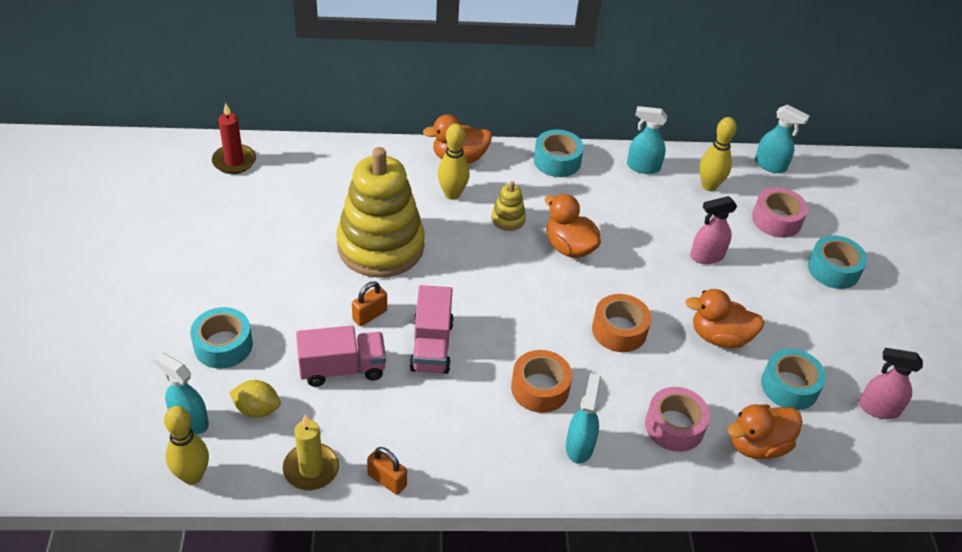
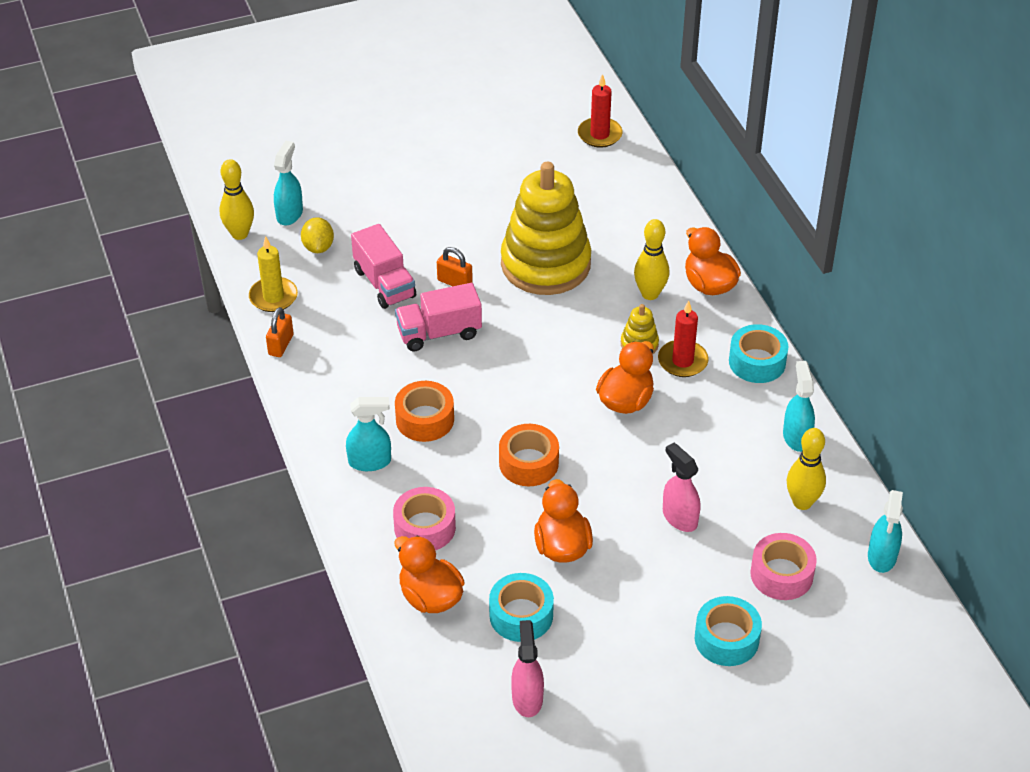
camera: 75 degrees right, 0 degrees up
(223, 345) = (375, 205): turquoise tape -> none
(538, 200) = (682, 361): none -> red candle

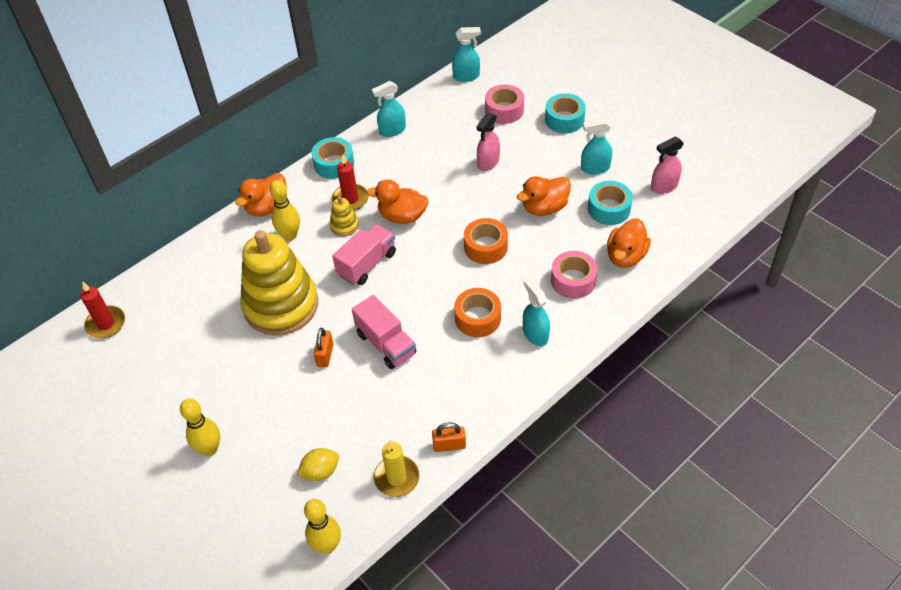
camera: 110 degrees left, 5 degrees up
(289, 214) = (284, 516): turquoise spray bottle -> turquoise spray bottle (595, 168)
(384, 283) = (346, 402): pink truck -> pink truck (367, 264)
(802, 502) = (444, 115): yellow bowling pin -> yellow bowling pin (209, 449)

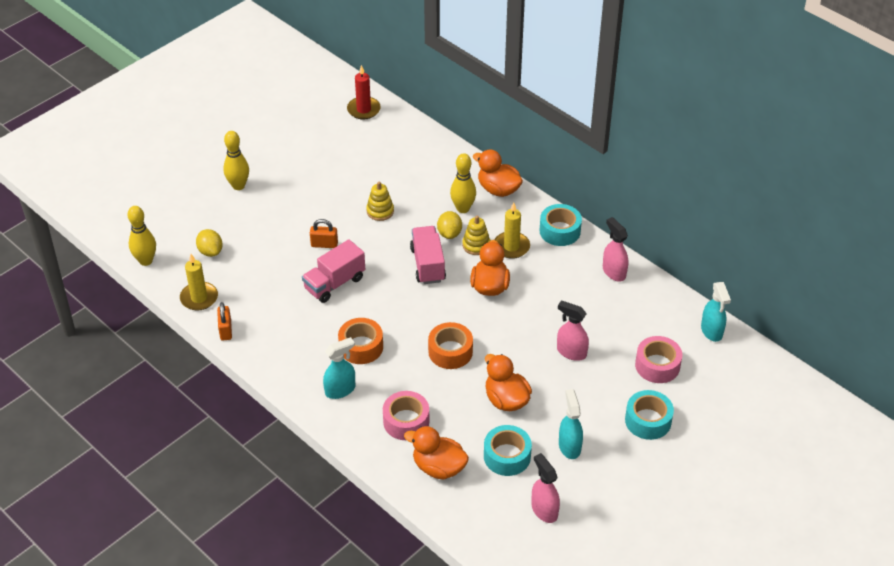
camera: 85 degrees right, 5 degrees down
(281, 305) = (380, 211): yellow stacking toy -> yellow stacking toy, size x0.41
(324, 246) = (449, 233): none -> yellow lemon
(350, 199) = (511, 247): red candle -> yellow candle
(367, 264) = (428, 264): pink truck -> pink truck turned 135 degrees counterclockwise
(392, 130) = (614, 272): turquoise spray bottle -> pink spray bottle

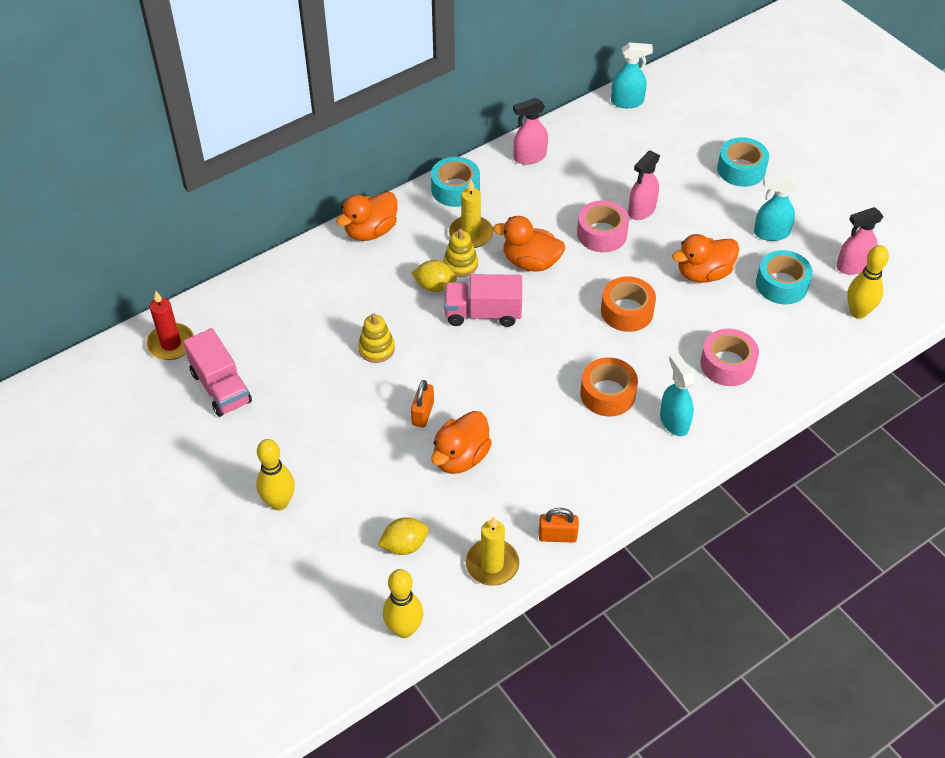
camera: 80 degrees left, 5 degrees up
(334, 283) = (495, 409): pink truck -> pink truck (221, 387)
(438, 467) = (794, 344): orange duck -> orange duck (460, 457)
(463, 208) = (394, 268): yellow bowling pin -> yellow bowling pin (858, 312)
(657, 365) = (668, 149): pink tape -> pink tape (602, 234)

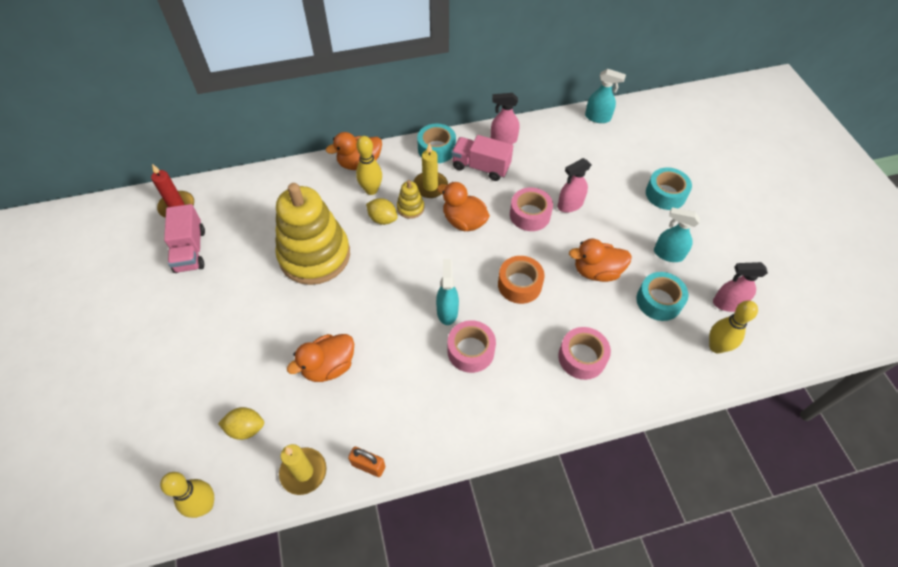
camera: 20 degrees right, 5 degrees up
(279, 502) = (176, 357): yellow bowling pin -> yellow bowling pin (371, 190)
(376, 349) = (314, 255): yellow stacking toy -> yellow stacking toy, size x2.46
(423, 413) = (320, 319): orange padlock -> none
(483, 313) = (407, 251): pink truck -> pink truck (481, 167)
(607, 394) = (470, 351): orange tape -> pink tape
(674, 421) = (514, 394): turquoise spray bottle -> turquoise spray bottle (447, 311)

